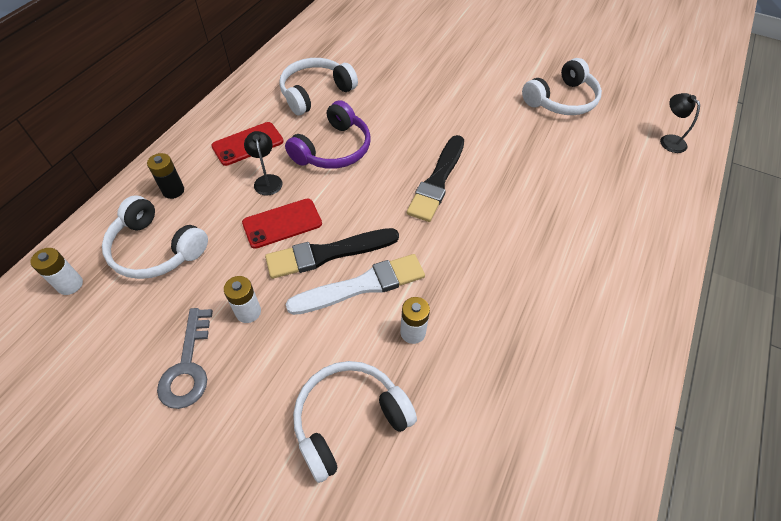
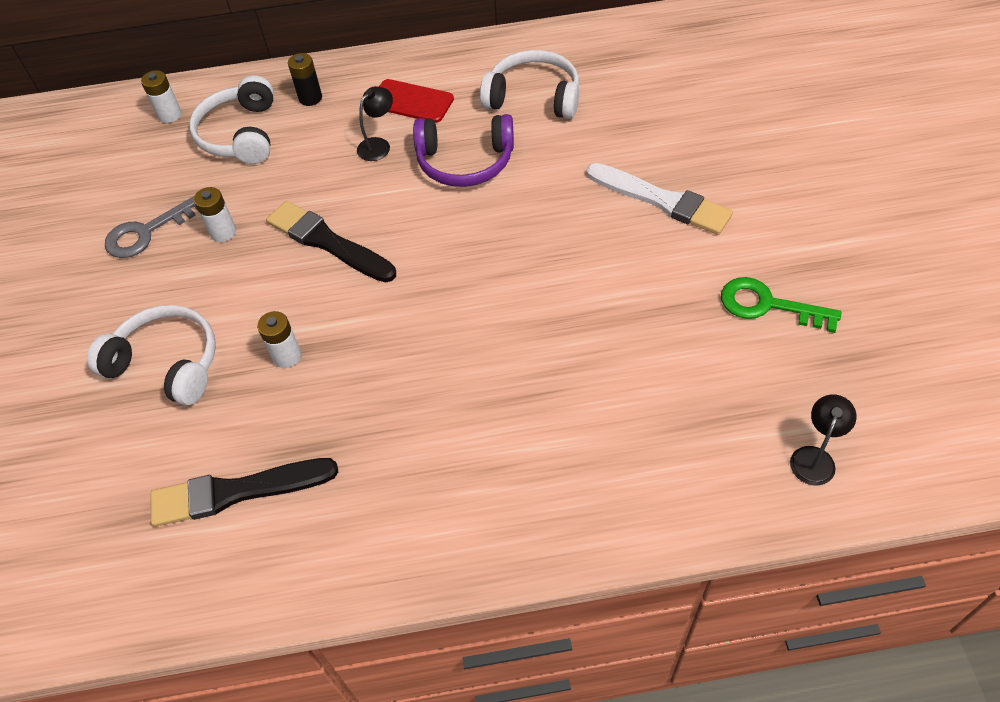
camera: 60 degrees right, 0 degrees up
(282, 223) = (336, 189): red phone -> none
(362, 285) = (311, 288): white brush -> white brush (661, 200)
(437, 181) = (500, 266): black brush -> black brush (237, 492)
(561, 100) = (767, 305): white headphones -> green key

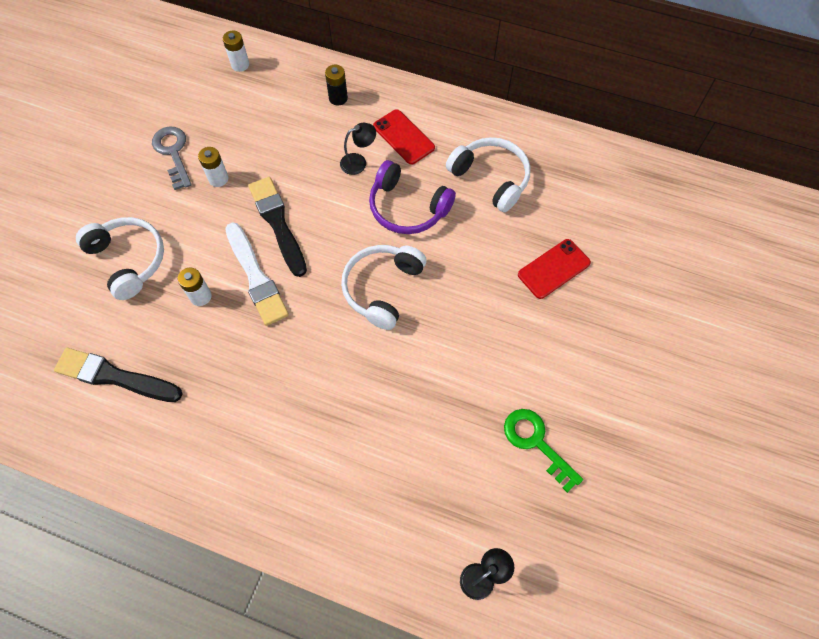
camera: 25 degrees right, 10 degrees up
(147, 232) = (173, 153): grey key -> grey key turned 75 degrees clockwise
(240, 134) = (275, 105): white headphones -> white headphones (382, 288)
(660, 145) = (553, 269): none -> red phone
(661, 200) = (522, 315): white brush -> white brush (256, 277)

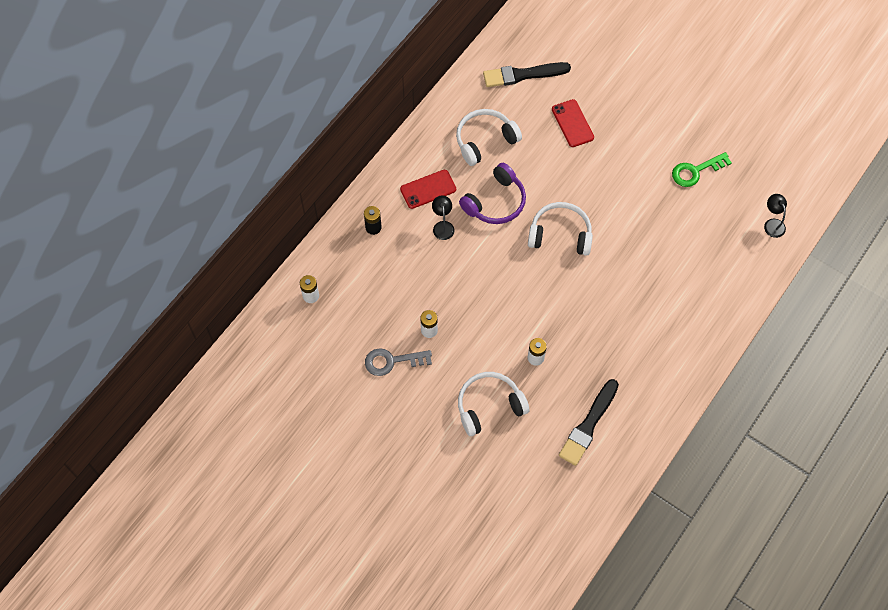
camera: 75 degrees left, 0 degrees up
(256, 277) = (528, 317): white brush -> none
(278, 223) = (484, 294): black brush -> black brush (523, 75)
(382, 288) = (560, 234): white headphones -> white headphones turned 150 degrees clockwise

